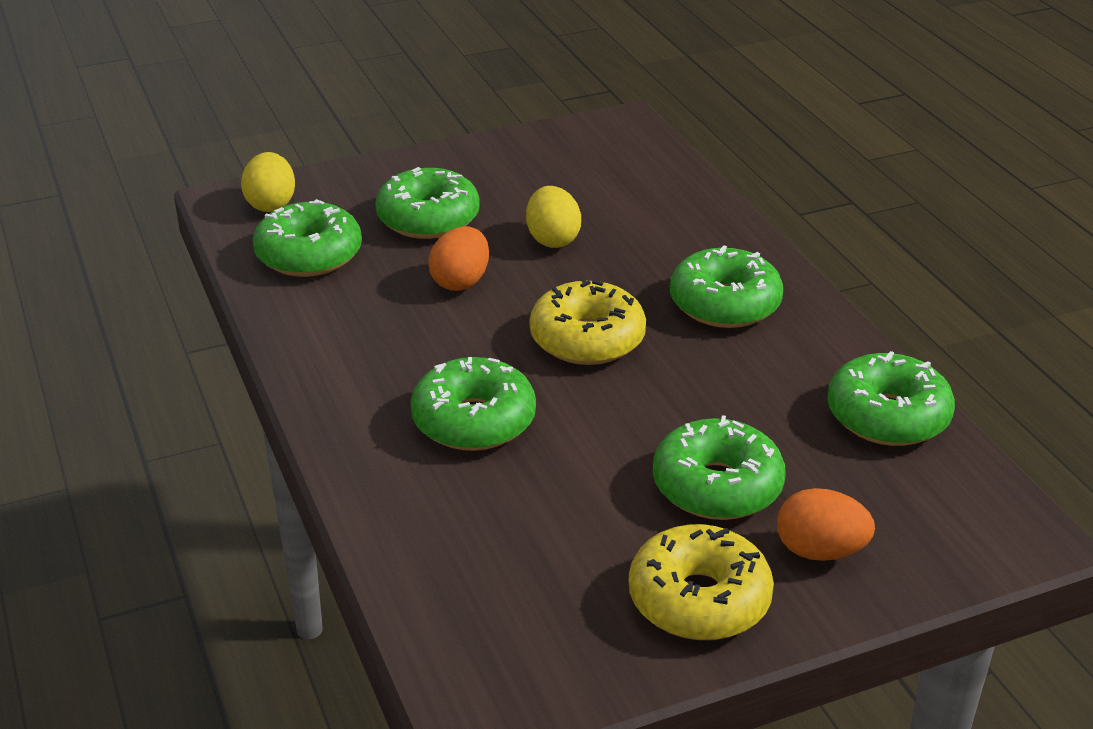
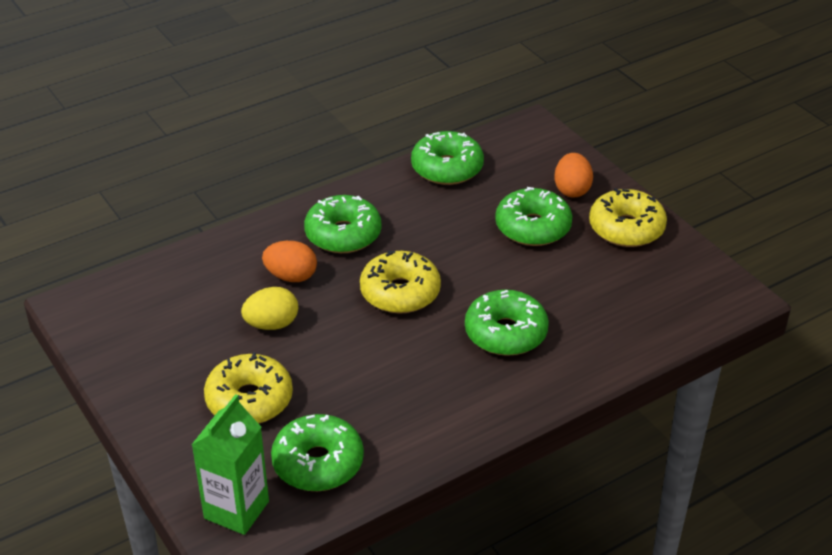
camera: 100 degrees left, 5 degrees up
(271, 204) = (236, 510): yellow egg -> green carton
(428, 219) = (249, 400): green donut -> yellow donut
(460, 282) = (341, 365): orange egg -> orange egg (291, 276)

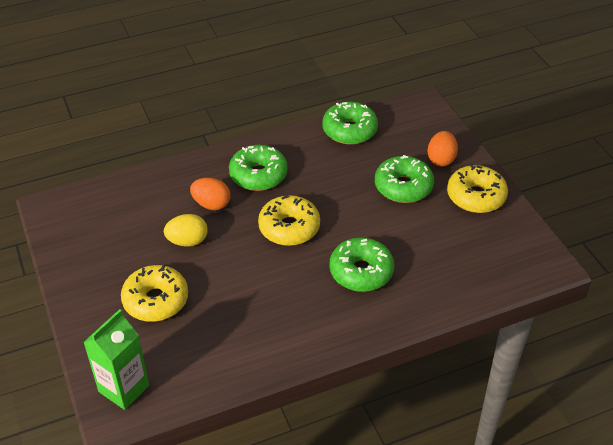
camera: 10 degrees right, 5 degrees up
(318, 463) = (193, 359): green donut -> none

